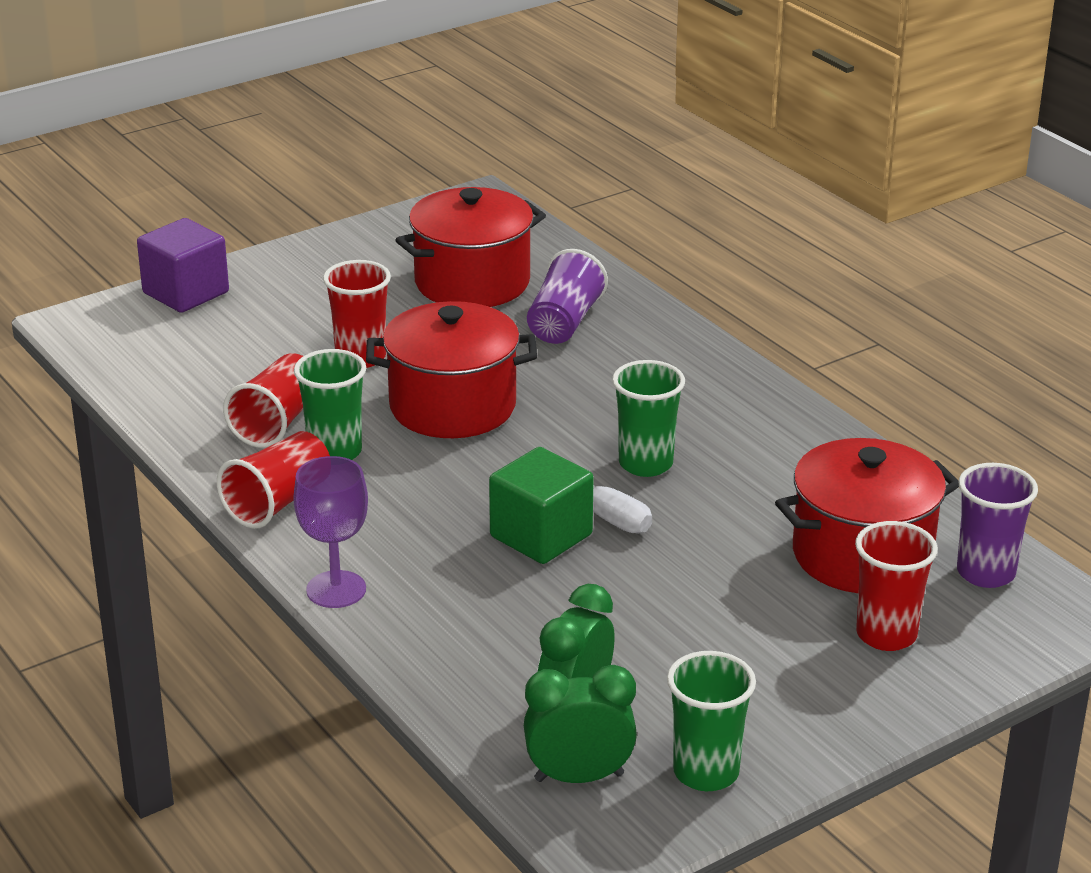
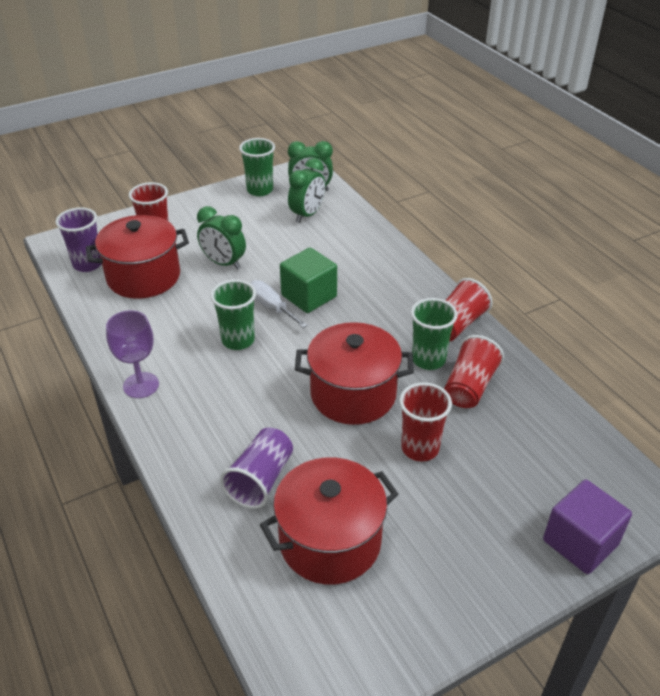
camera: 175 degrees left, 10 degrees up
(336, 589) = (417, 272): purple goblet -> purple goblet (141, 385)
(721, 587) = (223, 263): none -> green clock

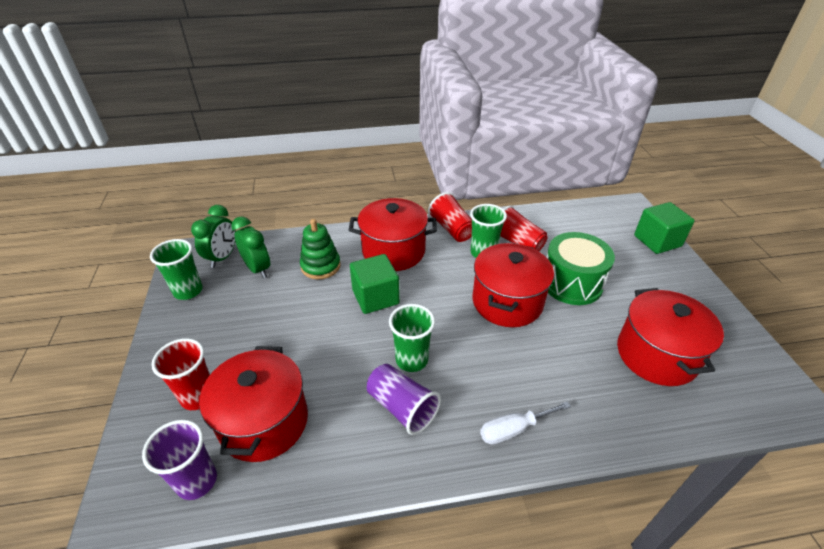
camera: 70 degrees left, 0 degrees up
(141, 385) = (445, 456): purple goblet -> none
(223, 263) = (288, 345): green clock -> none
(260, 479) = (590, 383): purple cup -> purple cup (402, 407)
(271, 307) = (376, 325): white screwdriver -> white screwdriver (513, 429)
(333, 249) = (320, 266): none -> green stacking toy
(386, 290) = (393, 251): none -> red pot
(420, 448) = (571, 283): red cup -> green drum
(580, 542) = (657, 241): purple cube -> green cube

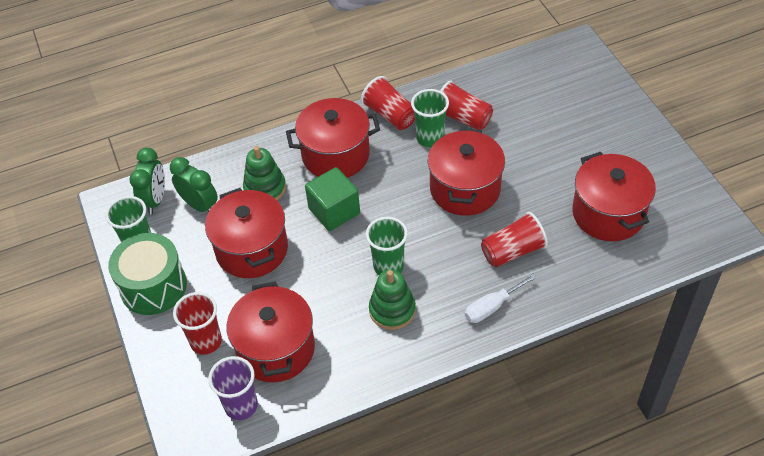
camera: 10 degrees left, 10 degrees up
(285, 316) = (252, 249): none -> red pot
(402, 407) = (392, 310): purple cup -> green stacking toy
(547, 372) = (512, 251): none -> red cup
(571, 283) = (524, 155): green drum -> green drum (153, 286)
(657, 241) = (606, 86): green cube -> none

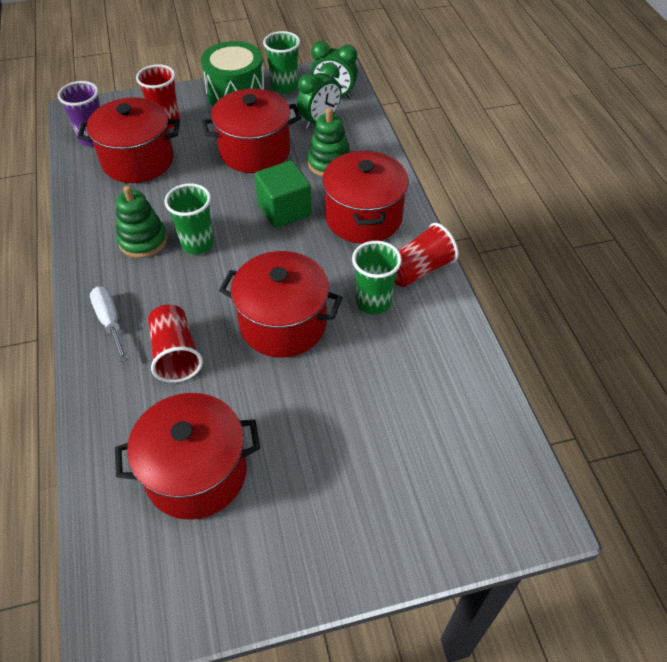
camera: 95 degrees right, 0 degrees up
(463, 118) = (402, 340): red cup -> none

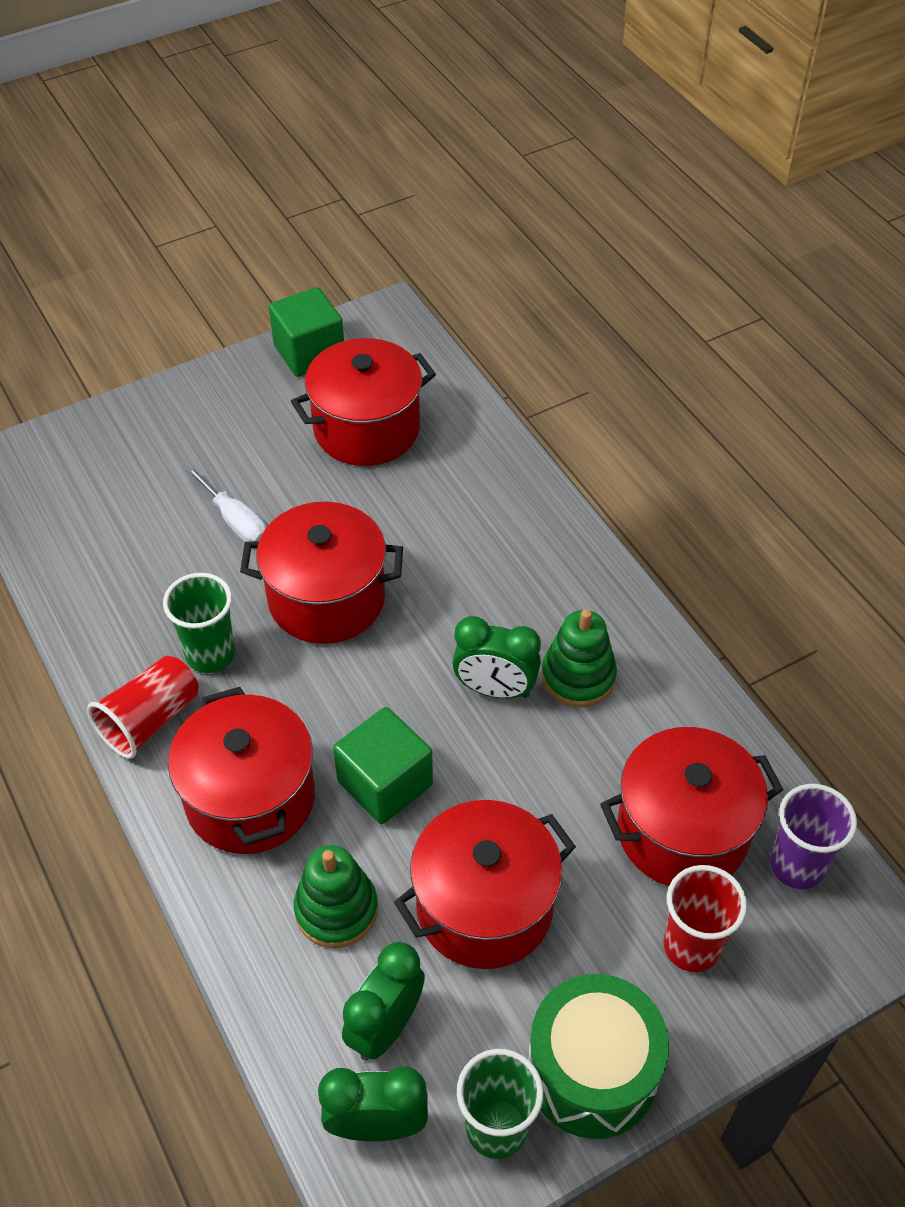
camera: 165 degrees right, 0 degrees up
(110, 321) = (551, 554): white screwdriver -> white screwdriver (236, 521)
(175, 354) = (447, 534): red cup -> none
(197, 244) = (495, 689): green cup -> green clock
(216, 592) = (309, 353): none -> green cube

